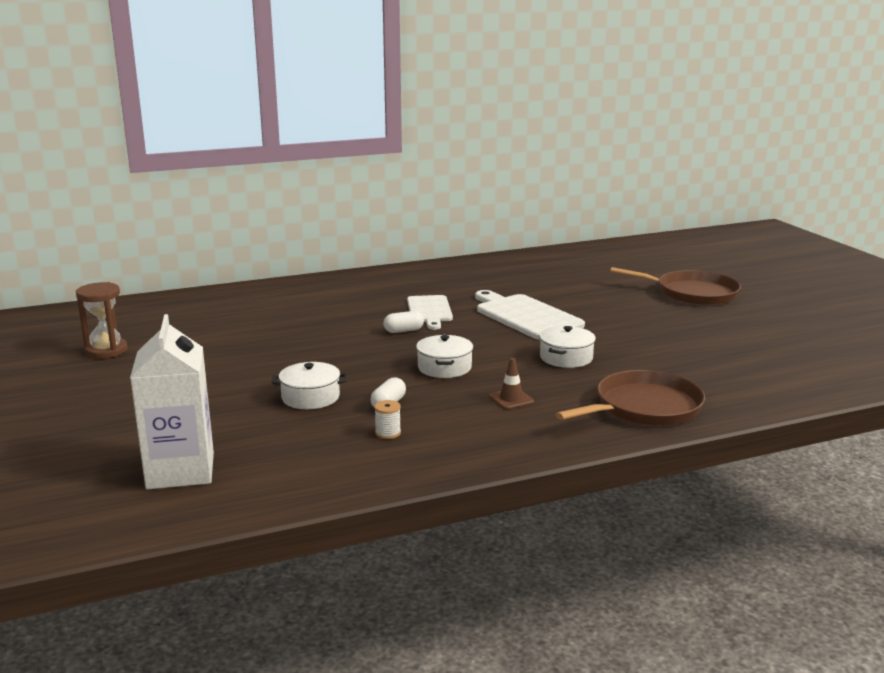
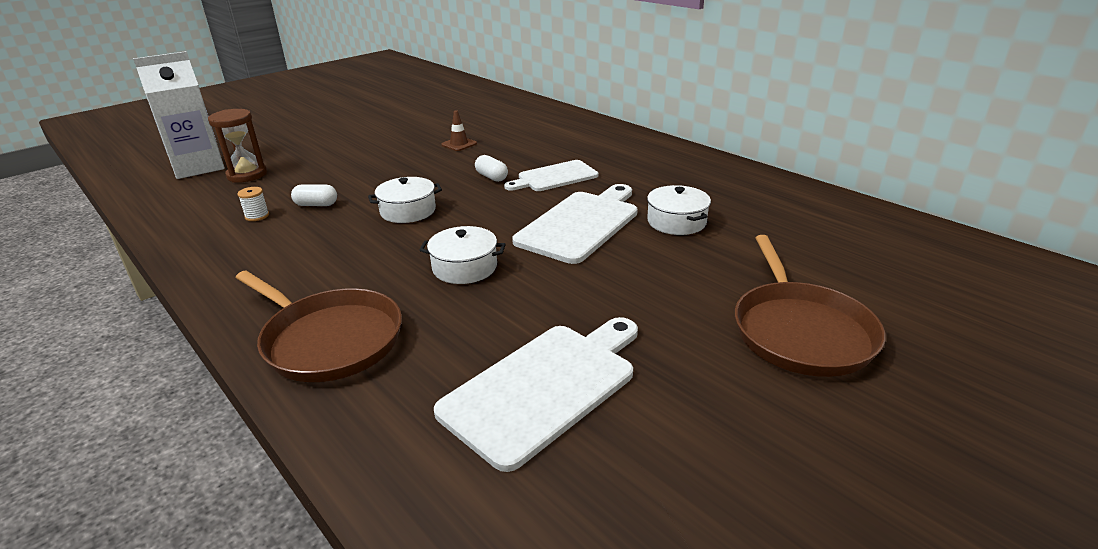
camera: 70 degrees right, 10 degrees up
(106, 351) = (393, 104): brown hourglass -> brown hourglass (247, 175)
(310, 397) = (325, 175): white pot -> white pot (676, 222)
(511, 399) = (338, 255): brown traffic cone -> brown traffic cone (459, 144)
(722, 354) = (544, 387): none -> white cutting board

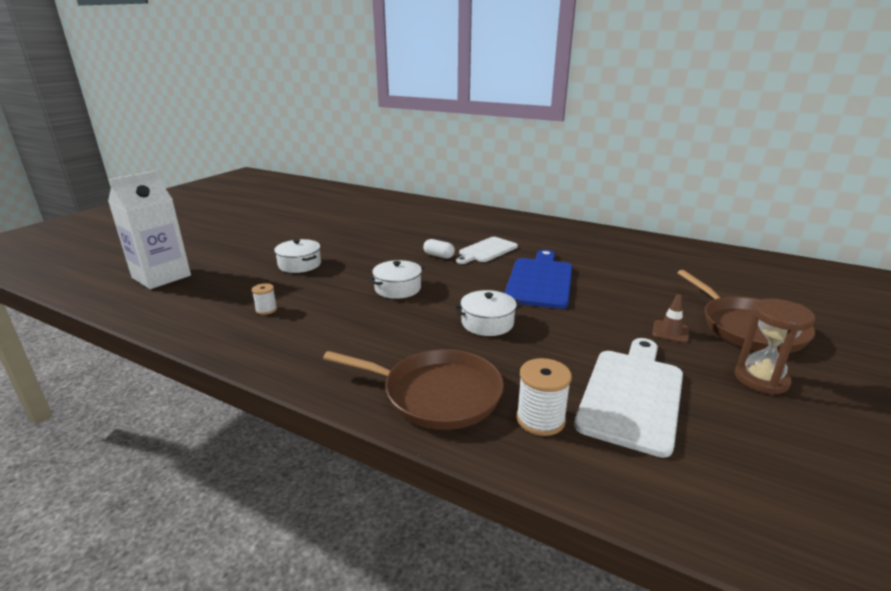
camera: 20 degrees left, 5 degrees down
(247, 175) = (219, 278): brown hourglass -> brown hourglass (761, 379)
(316, 205) = (312, 294): white capsule -> none
(408, 392) = (540, 419): none -> white spool
(459, 144) = (386, 234): brown traffic cone -> brown traffic cone (670, 331)
(581, 224) = (540, 281): white cutting board -> blue cutting board
(676, 222) = (603, 271): white pot -> white pot (299, 264)

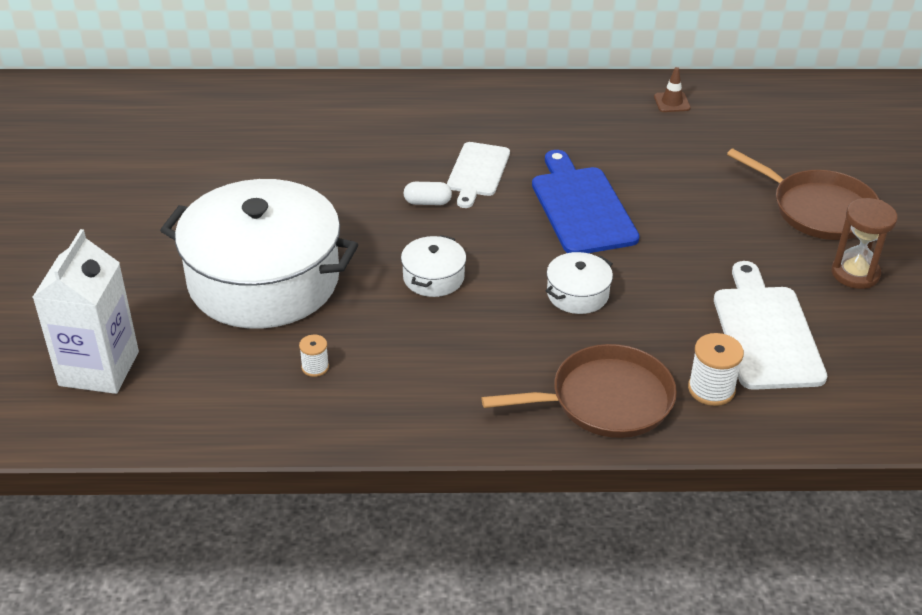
camera: 30 degrees left, 15 degrees up
(299, 264) = (263, 280): white pot -> white pot, size x2.45
(670, 331) = (755, 240): brown traffic cone -> brown traffic cone (672, 102)

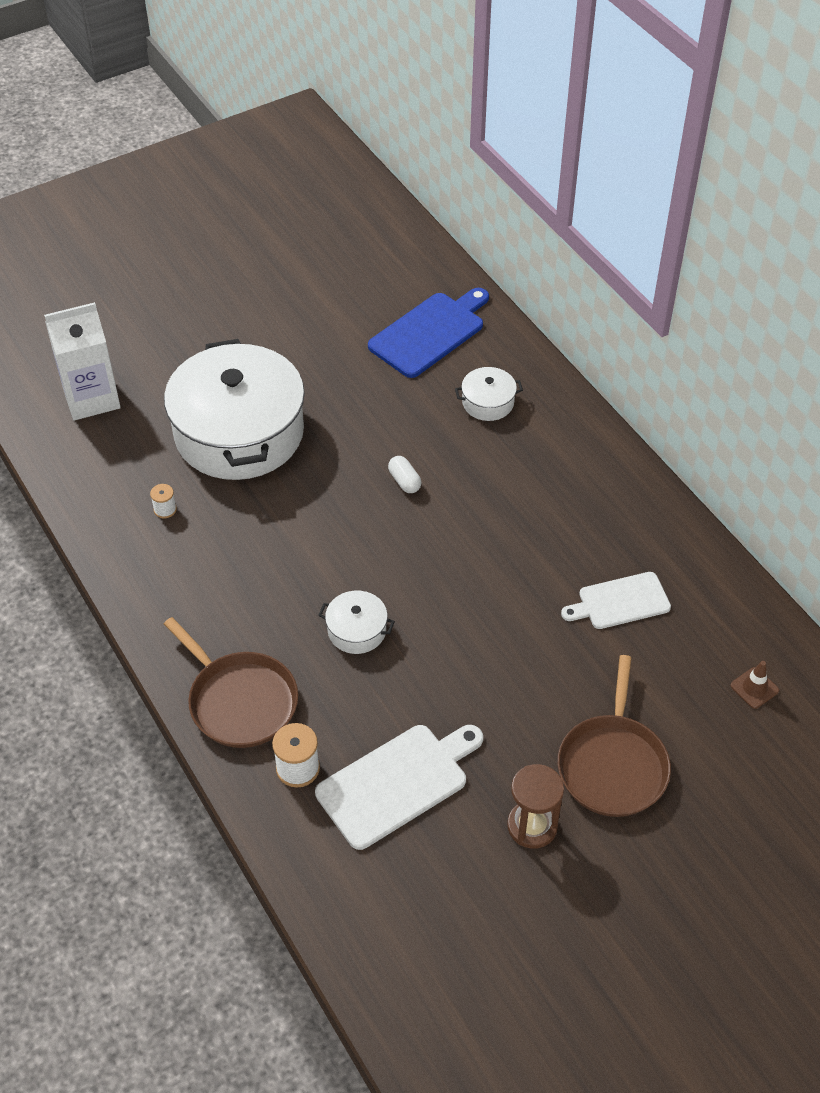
camera: 60 degrees right, 10 degrees up
(433, 277) = (312, 529): white pot -> white pot (488, 402)
(477, 172) = (471, 494): white cutting board -> white cutting board (620, 602)
(581, 207) = (476, 585): blue cutting board -> blue cutting board (430, 333)
(672, 102) = (697, 586): brown traffic cone -> brown traffic cone (754, 688)

